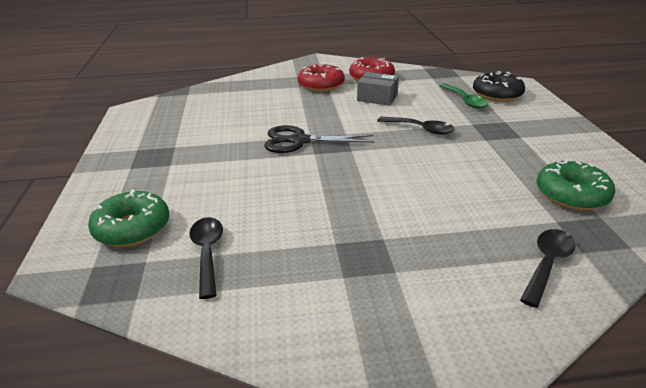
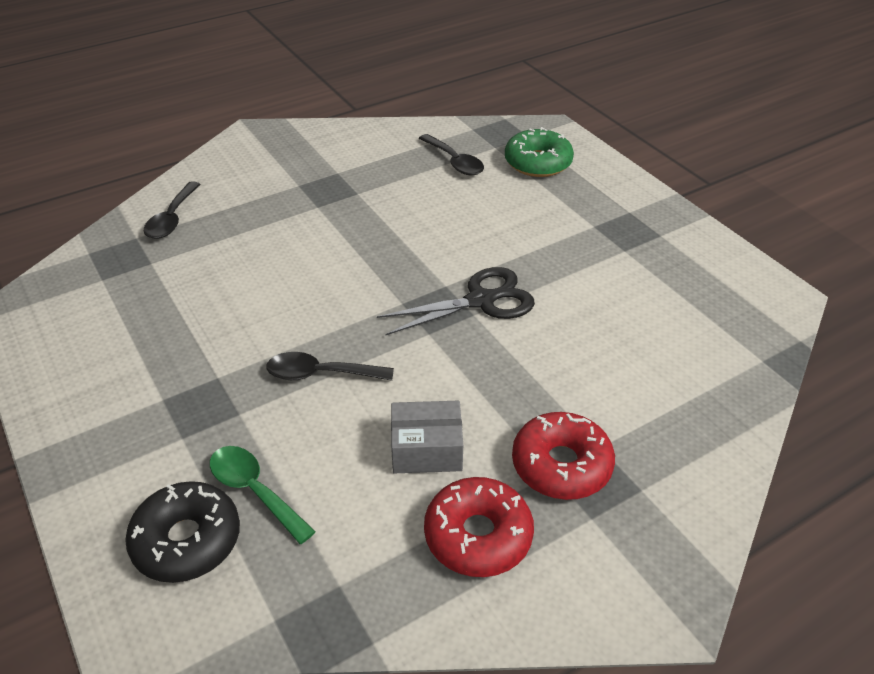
camera: 155 degrees right, 10 degrees up
(571, 195) = (122, 301): green donut -> none

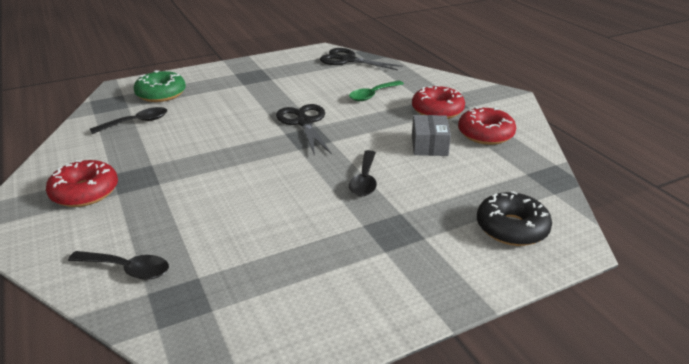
camera: 85 degrees left, 10 degrees down
(255, 491) = (468, 203): green spoon -> green spoon (372, 95)
(301, 165) = (85, 192): none -> red donut
(748, 332) = (348, 60): none -> black scissors

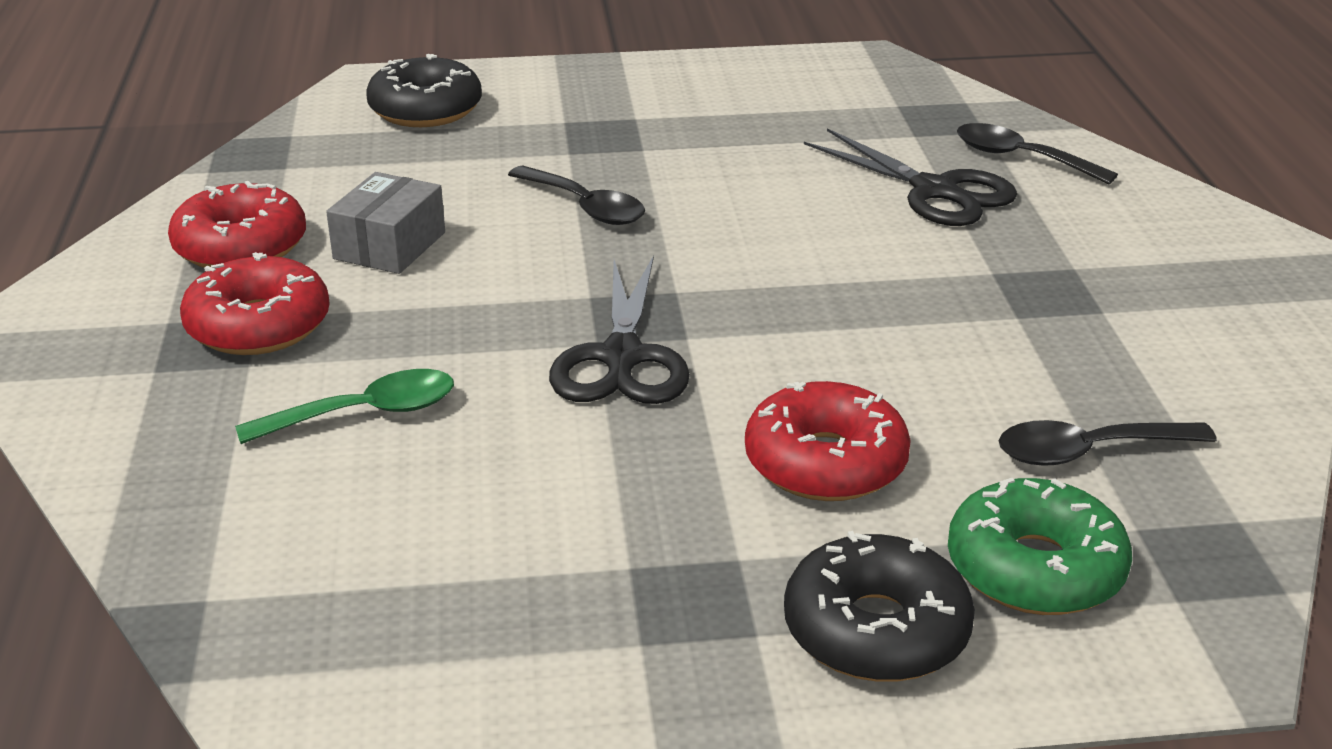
camera: 160 degrees left, 0 degrees up
(85, 192) = (1144, 281): red donut -> red donut (825, 462)
(204, 78) = (876, 630): none -> black donut
(348, 60) = (278, 617): black scissors -> black scissors (934, 191)
(364, 180) = (585, 207): black spoon -> black spoon turned 105 degrees clockwise

